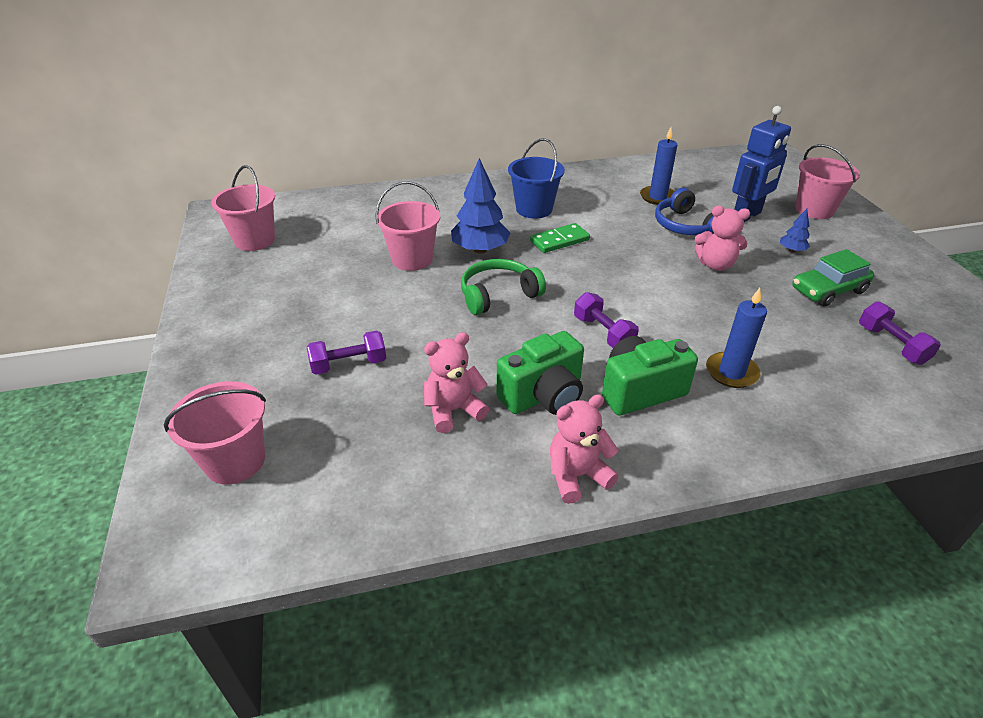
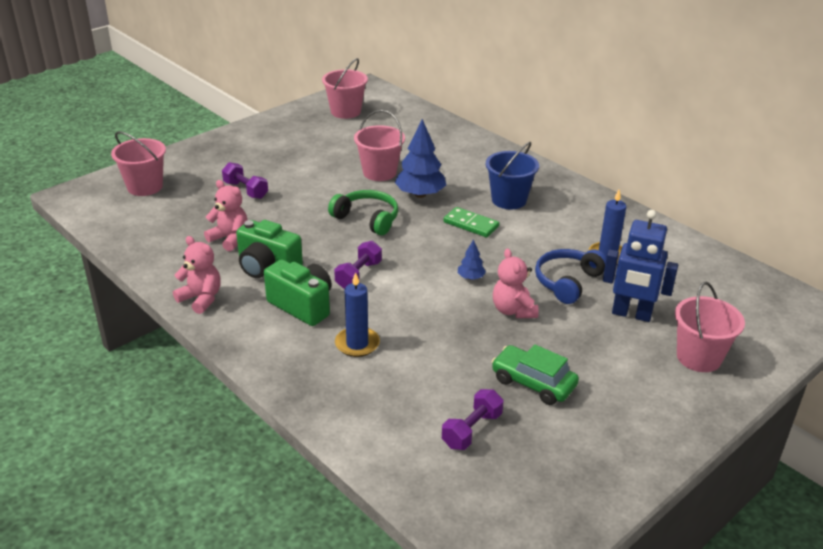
camera: 60 degrees right, 5 degrees down
(792, 250) = (589, 352): blue tree -> blue tree (470, 277)

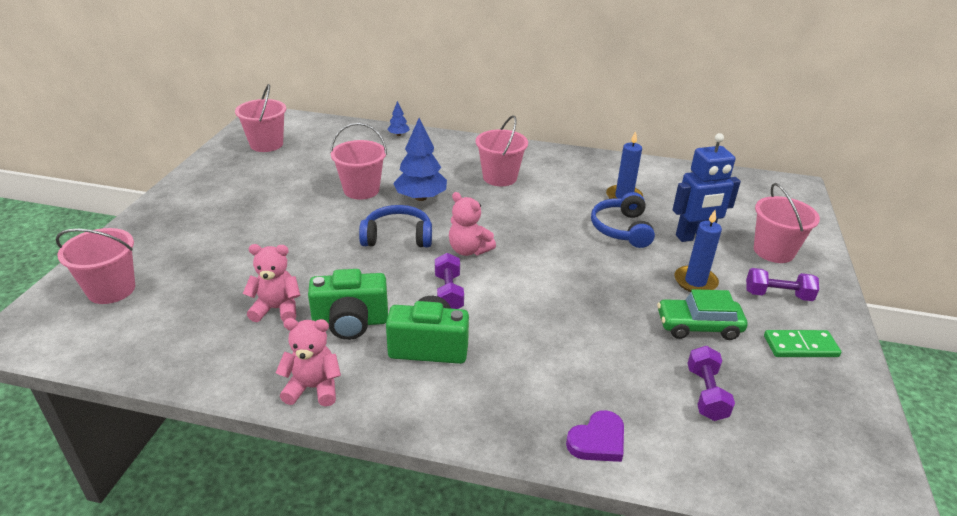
camera: 35 degrees left, 0 degrees up
(245, 190) = (241, 252): purple dumbbell -> purple dumbbell (777, 295)
(347, 418) = (598, 441): none -> purple heart
(357, 344) = (522, 361): blue candle -> blue candle (695, 282)
(367, 219) = (397, 237): green headphones -> blue headphones
(470, 277) = (546, 255): blue tree -> blue tree (398, 135)
(471, 224) = (493, 209): green domino -> green domino (800, 346)
(509, 200) = (500, 177): blue bucket -> pink bucket
(513, 310) = (611, 270): pink teddy bear -> pink teddy bear (469, 250)

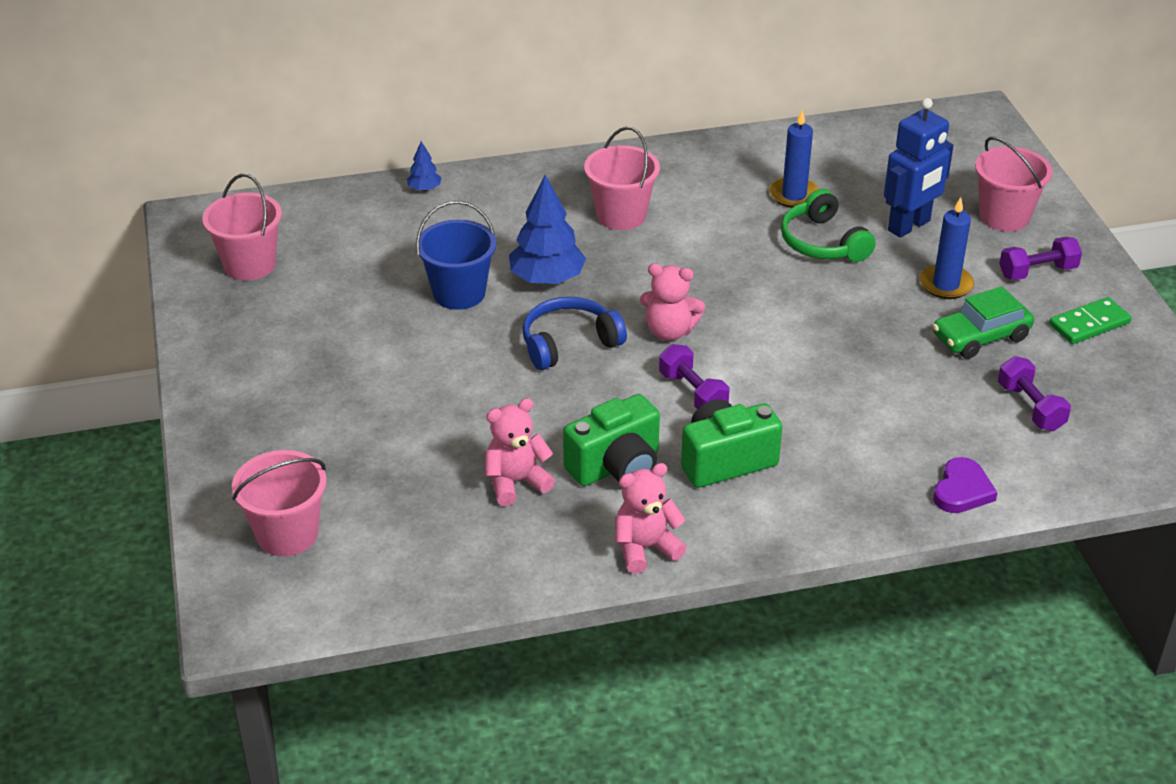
camera: 25 degrees left, 5 degrees up
(361, 190) = (459, 293): pink bucket -> blue bucket
(621, 229) = (822, 242): blue headphones -> green headphones

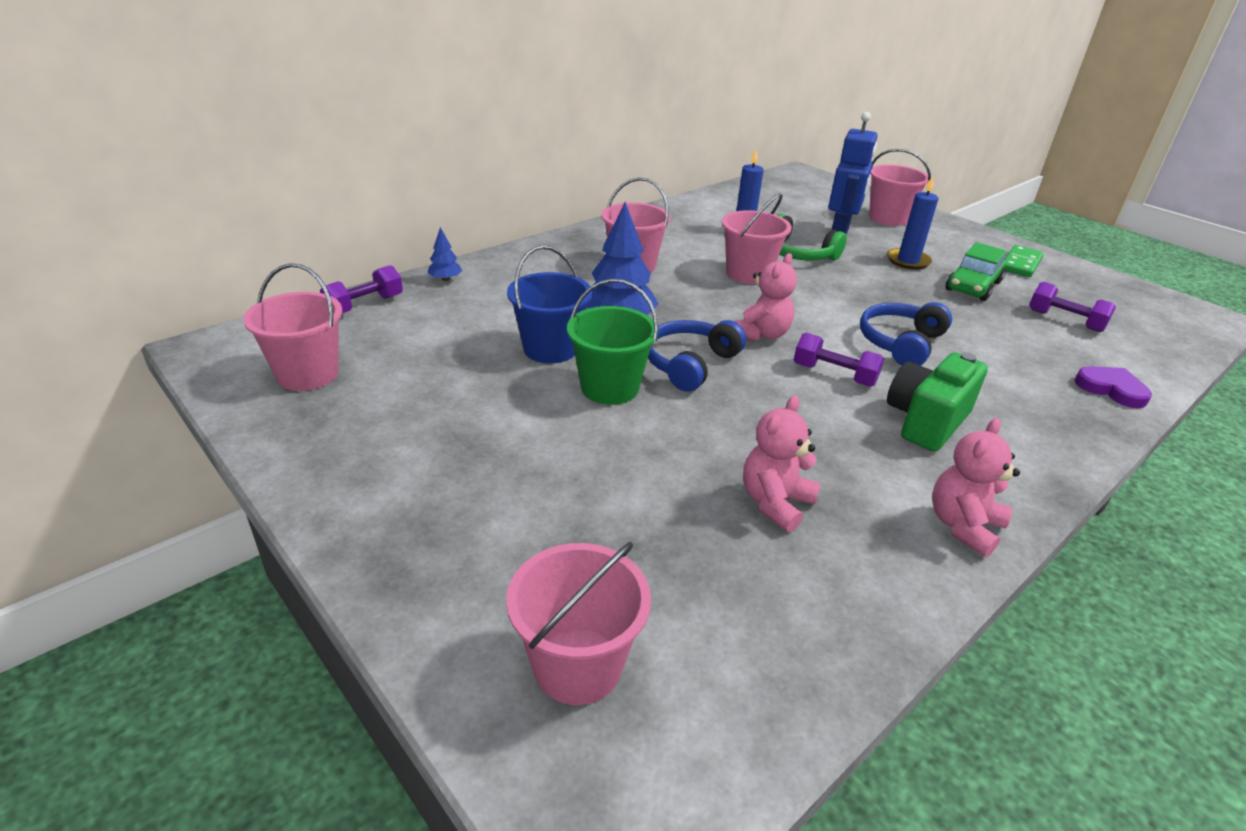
camera: 30 degrees left, 5 degrees down
(477, 346) = (610, 388): none -> green bucket
(616, 466) = (847, 456): green camera -> none
(669, 331) = (761, 334): pink teddy bear -> pink teddy bear turned 45 degrees counterclockwise
(735, 256) = (748, 274): none -> pink bucket
(802, 380) = (900, 343): none -> blue headphones
(962, 490) = (1111, 389): purple heart -> purple heart turned 45 degrees counterclockwise
(1037, 272) = (949, 243): purple dumbbell -> purple dumbbell (365, 305)

